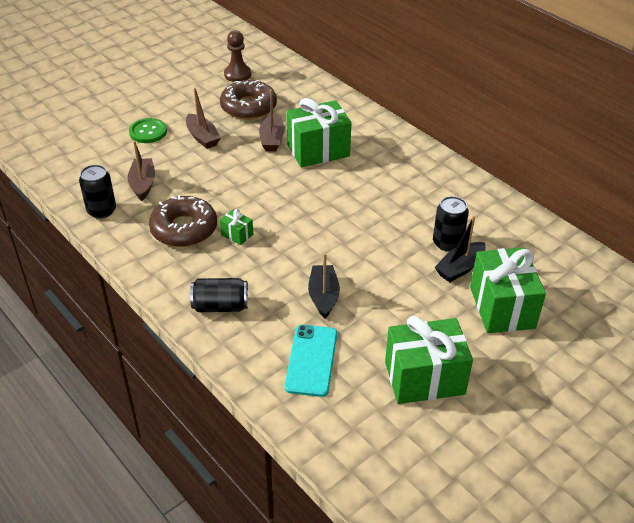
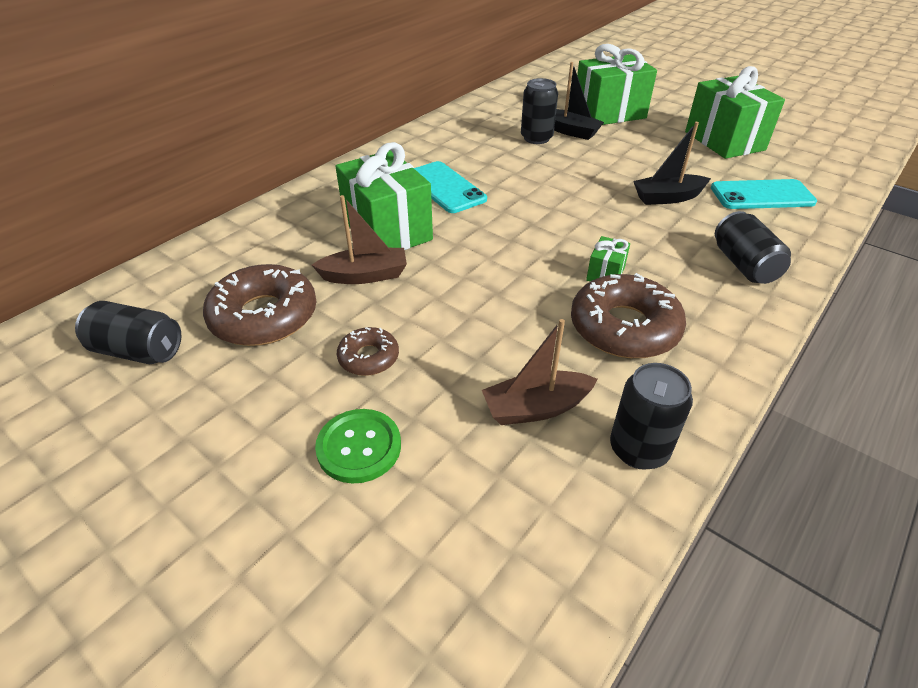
camera: 100 degrees left, 0 degrees up
(202, 137) = (368, 357): brown boat -> brown donut
(237, 74) = (138, 351): brown pawn -> black can
(368, 180) = (445, 187): none -> turquoise phone

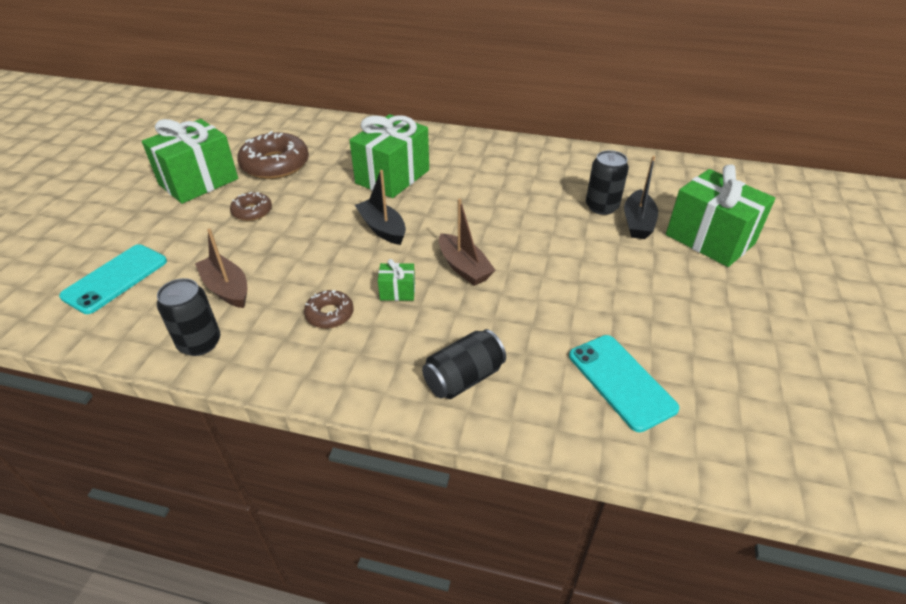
camera: 65 degrees right, 0 degrees up
(138, 351) = (231, 140): black can -> none
(359, 447) = (177, 231): green button -> none
(365, 275) = (334, 184): brown boat -> brown boat (464, 267)
(445, 187) = (470, 183): turquoise phone -> turquoise phone (115, 279)
(624, 327) = (329, 314): brown donut -> brown donut, size x0.53
(667, 197) = (555, 309): black boat -> black boat (382, 228)
(724, 141) = (735, 337): green gift -> green gift (199, 182)

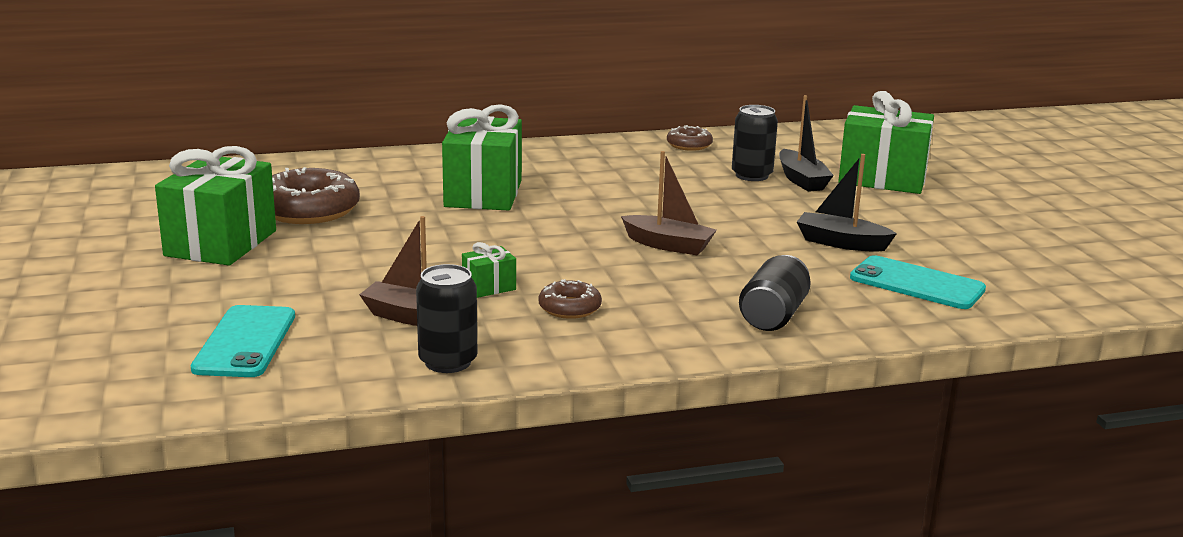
camera: 30 degrees left, 20 degrees down
(252, 211) = (343, 253): brown donut -> brown donut (689, 145)
(382, 228) = (533, 235): black boat -> black boat (841, 243)
(397, 291) = (621, 276): green gift -> green gift (489, 287)

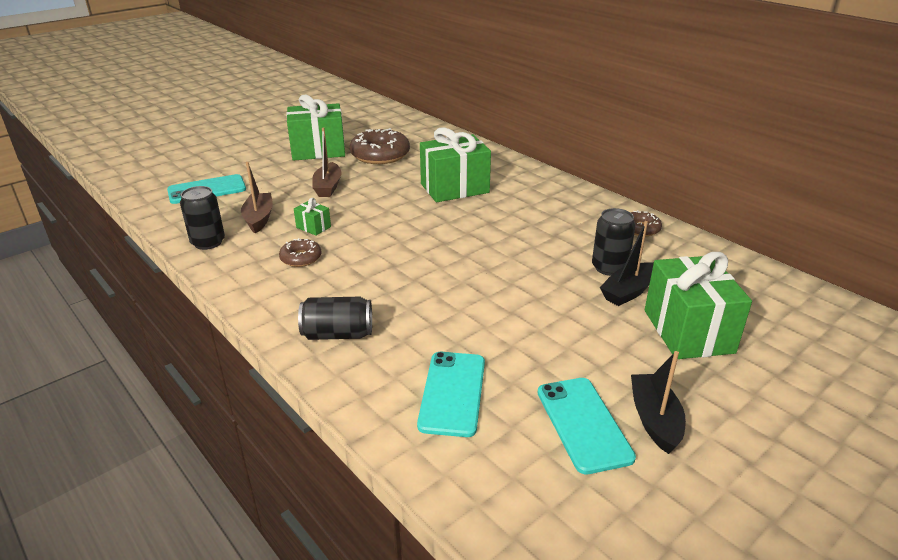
camera: 65 degrees right, 10 degrees up
(668, 245) = (430, 266): brown boat -> brown boat (328, 187)
(841, 243) = (507, 337): black boat -> black boat (654, 420)
(989, 246) = (583, 424): none -> turquoise phone

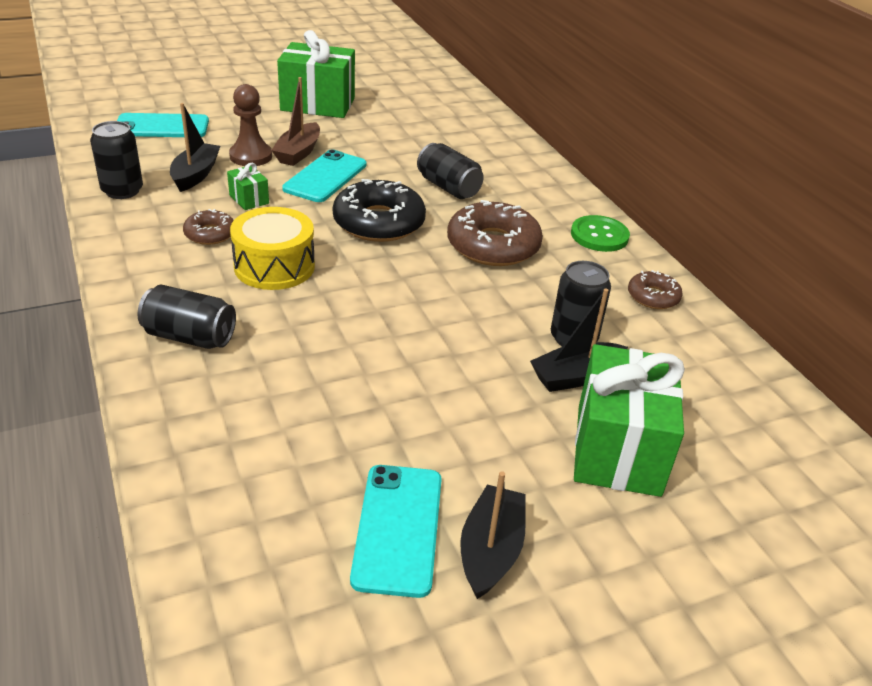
camera: 15 degrees right, 5 degrees up
(259, 218) = (195, 175): brown boat -> black boat
(293, 197) = (251, 156): none -> brown pawn
(367, 269) = (274, 266): none -> yellow drum
(380, 155) = (387, 125): brown donut -> brown donut (493, 245)
(422, 222) = (379, 222): none -> black donut
(452, 393) = (270, 444): turquoise phone -> turquoise phone (325, 177)
(454, 188) = (448, 187): green gift -> black can
(578, 198) = (599, 235): none -> green button

